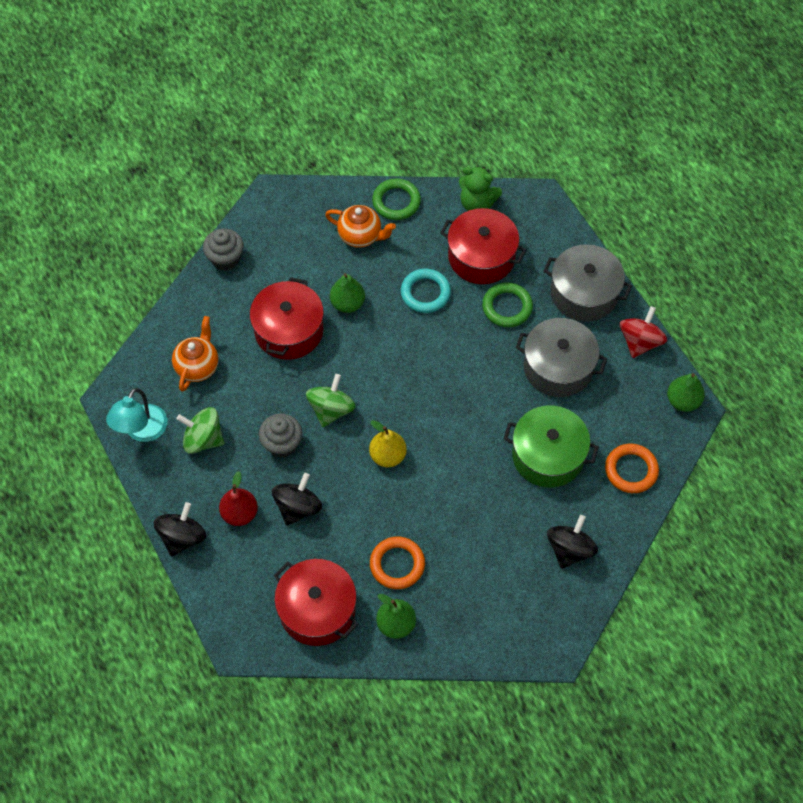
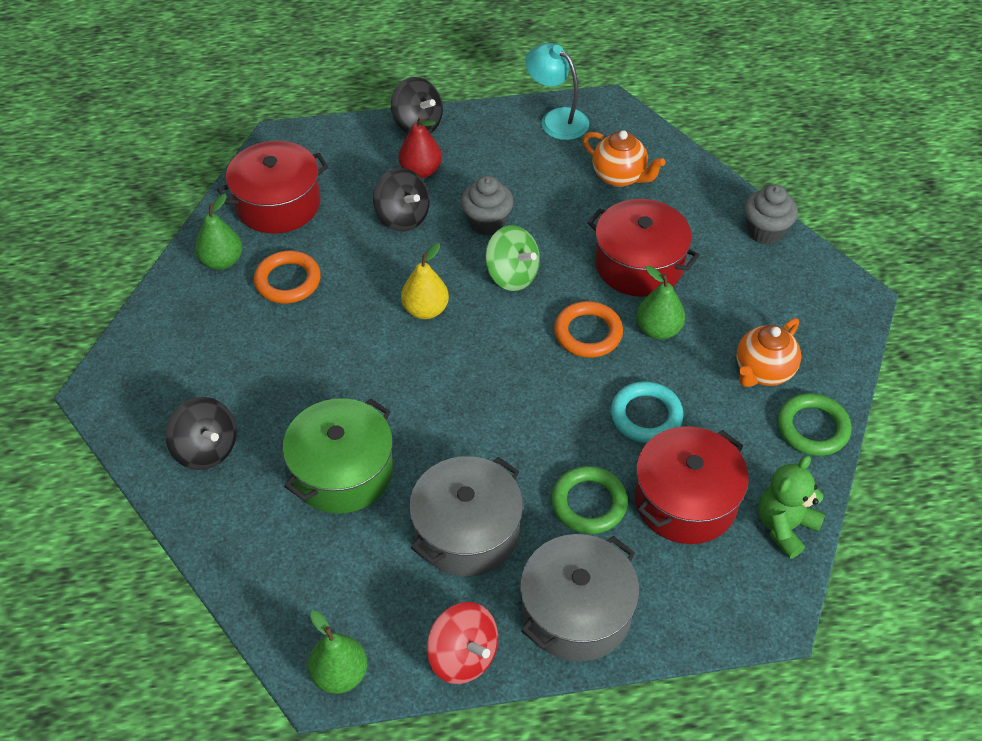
camera: 110 degrees right, 10 degrees down
(203, 439) = (524, 162): green spinning top -> none
(631, 470) = (271, 560): orange ring -> orange ring (588, 333)

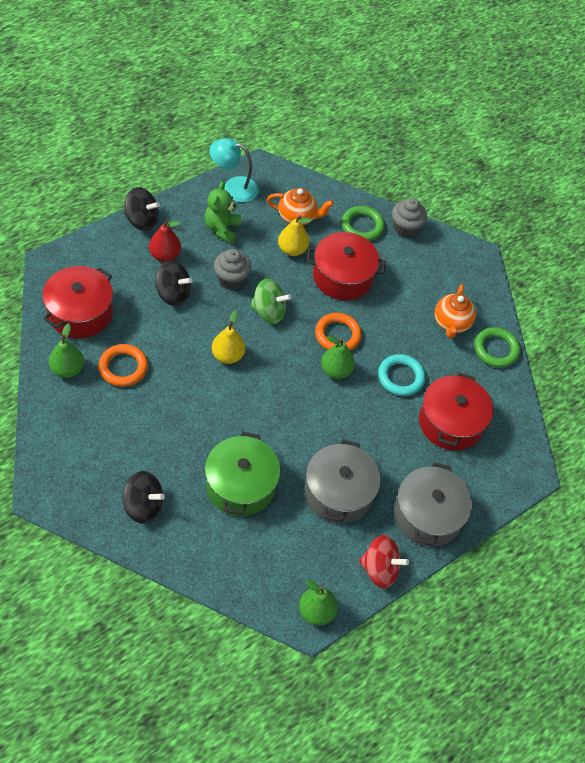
camera: 35 degrees left, 5 degrees up
(588, 503) = (398, 446): green ring -> green ring (362, 226)
(589, 212) = (292, 249): none -> yellow pear
(658, 330) = (377, 317): green pear -> green pear (335, 370)
(785, 526) = (511, 416): green teddy bear -> green teddy bear (222, 229)

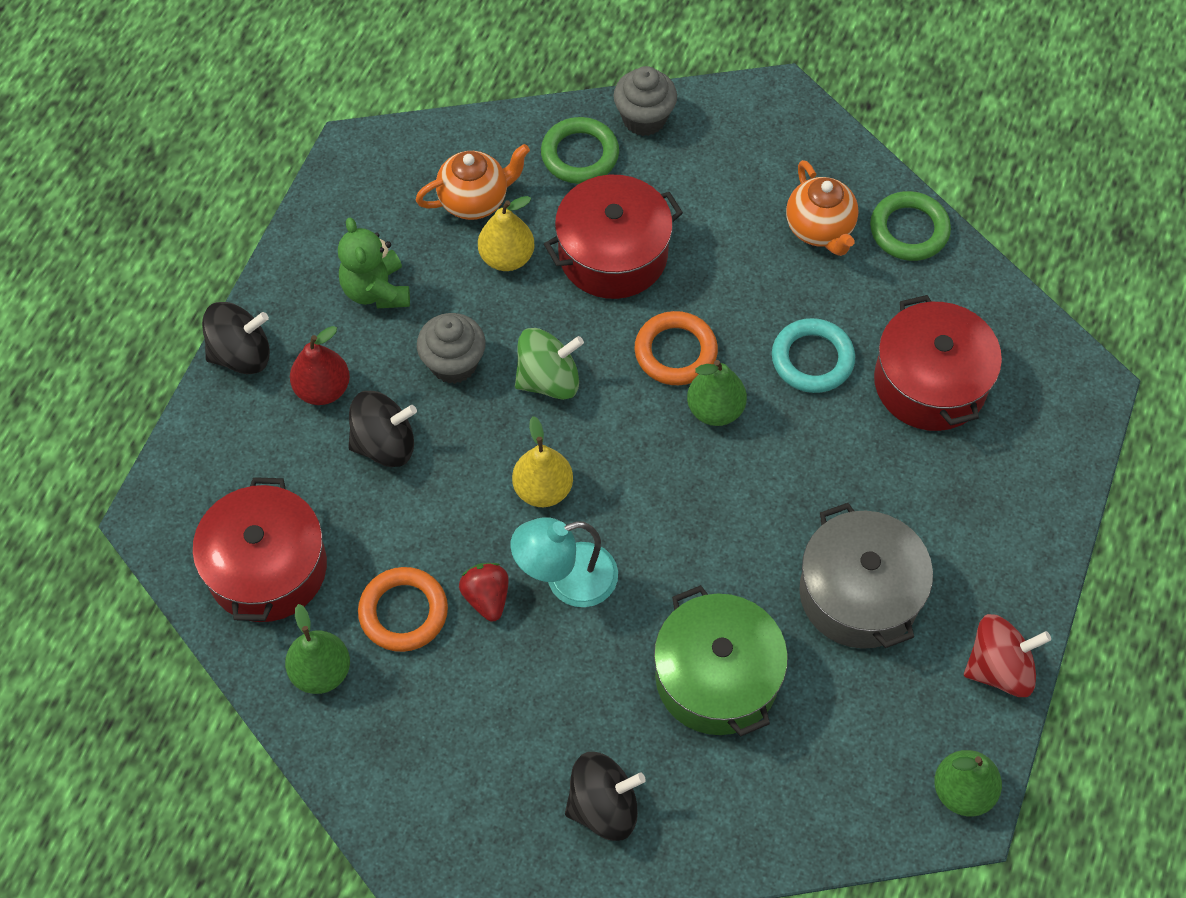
camera: 25 degrees left, 5 degrees up
(164, 385) = (486, 597): none -> red strawberry
(233, 187) = (340, 211): turquoise lamp -> turquoise lamp (566, 580)
(427, 515) = (1002, 543): grey pot -> none

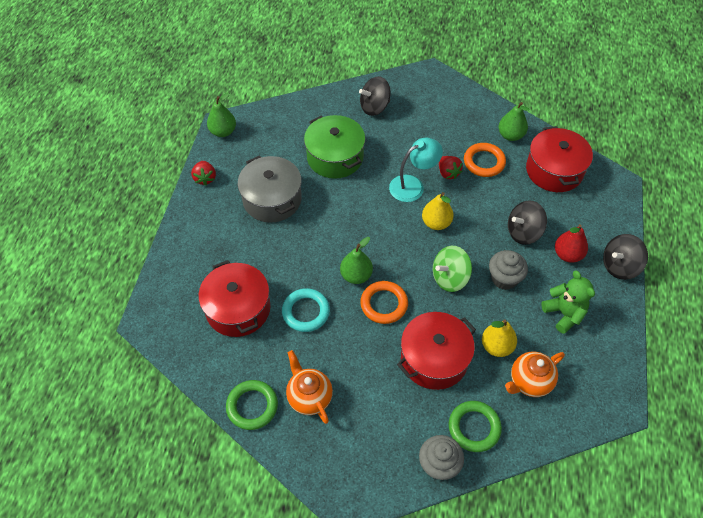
camera: 170 degrees right, 5 degrees down
(999, 668) = (205, 178): red spinning top -> red strawberry

